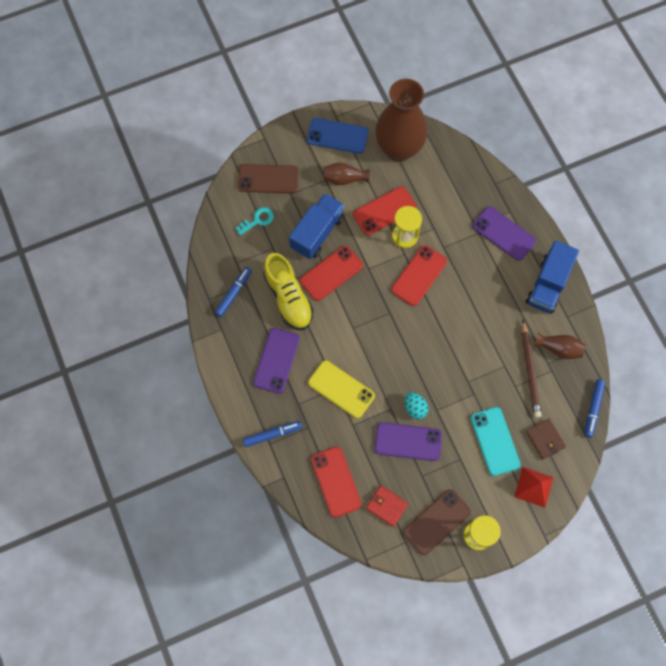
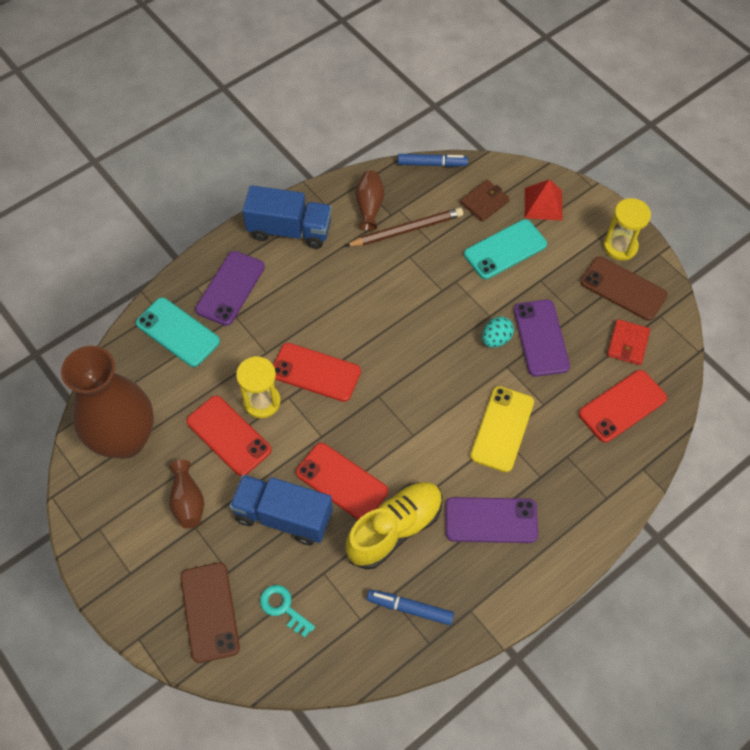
camera: 105 degrees left, 10 degrees down
(272, 434) = (593, 497): blue marker -> none
(337, 136) = (116, 529): blue phone -> none
(474, 193) = (178, 332): none -> turquoise phone

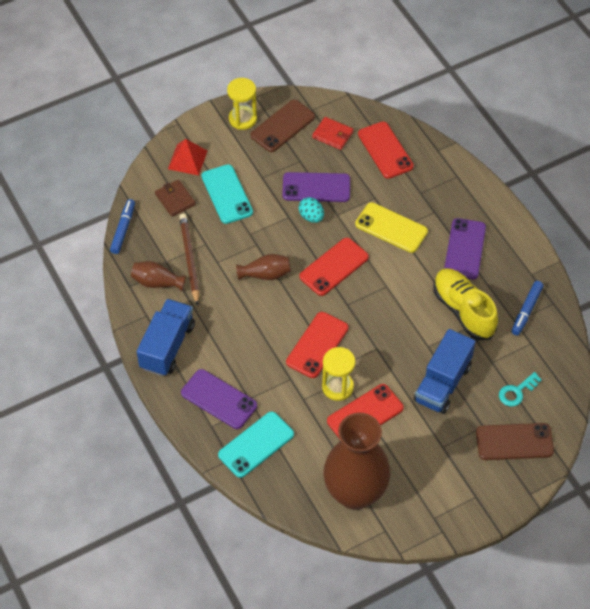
camera: 80 degrees left, 5 degrees down
(188, 501) = (420, 450): brown vase -> brown vase (265, 274)
(341, 482) = (419, 340): red phone -> red phone (334, 267)

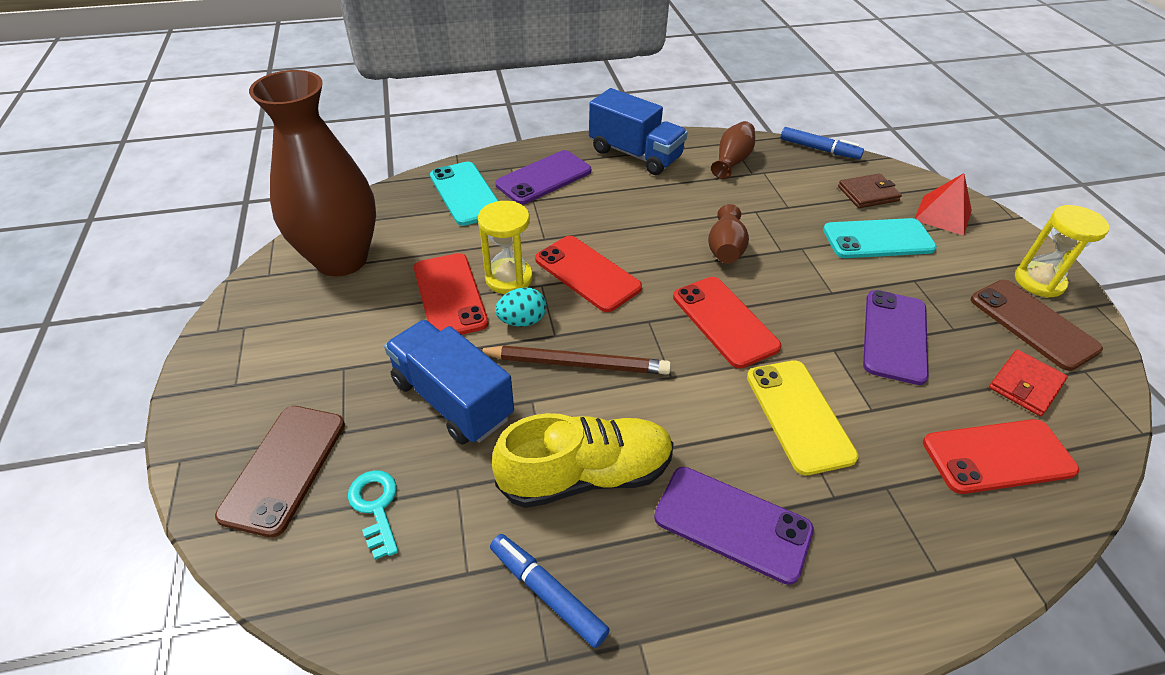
camera: 105 degrees right, 10 degrees down
(189, 259) = (763, 190): brown pencil -> brown pencil (576, 364)
(311, 217) = (831, 317): turquoise egg -> turquoise egg (522, 321)
(391, 228) = (798, 415): yellow phone -> yellow phone turned 60 degrees counterclockwise

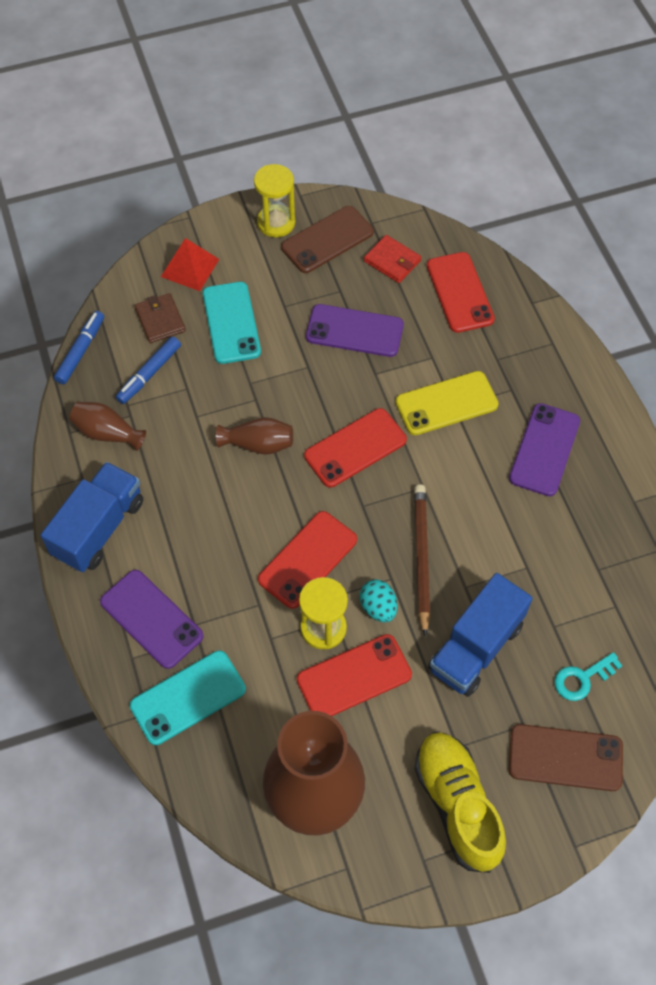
camera: 95 degrees left, 15 degrees up
(547, 593) = (617, 555): blue marker -> blue marker (149, 374)
(586, 475) = (526, 541): yellow shoe -> yellow shoe (457, 805)

